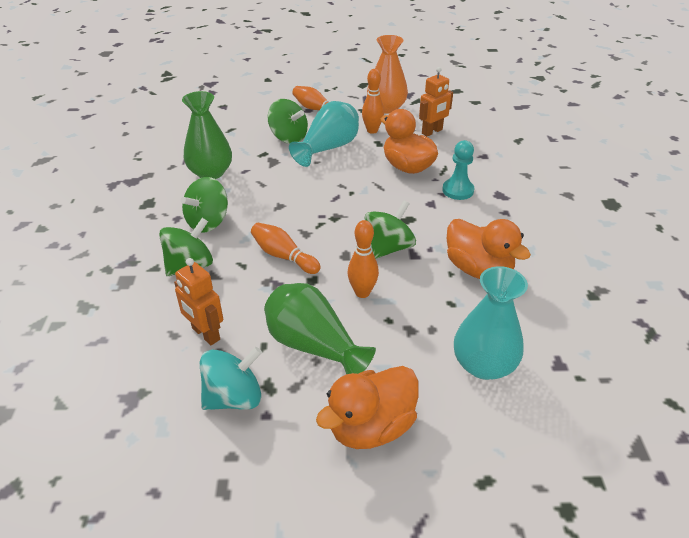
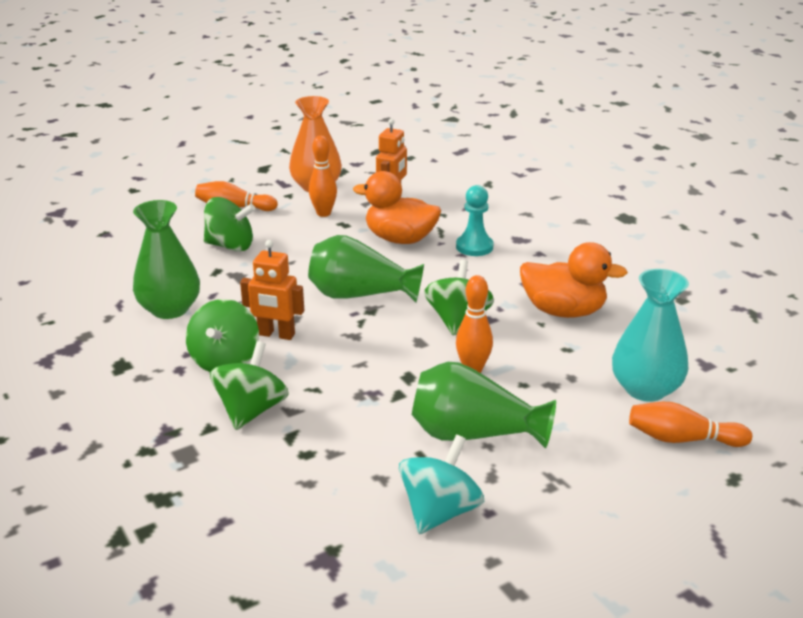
camera: 30 degrees left, 10 degrees down
(205, 334) = (345, 468): orange robot -> orange robot (276, 335)
(283, 256) = (353, 365): orange bowling pin -> orange bowling pin (682, 439)
(328, 148) = (291, 244): turquoise vase -> none
(338, 203) = (360, 295): none -> green vase
(371, 427) = (598, 479): orange duck -> none

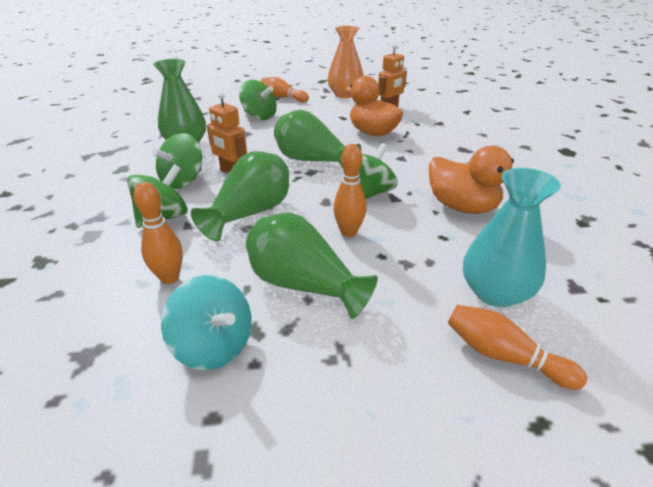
camera: 25 degrees right, 5 degrees up
(323, 213) = (335, 109): orange bowling pin -> orange bowling pin (170, 278)
(348, 378) = (250, 213): none -> green vase
(439, 511) = (214, 346): turquoise spinning top -> turquoise spinning top turned 75 degrees clockwise
(474, 247) = (423, 147): turquoise pawn -> none

